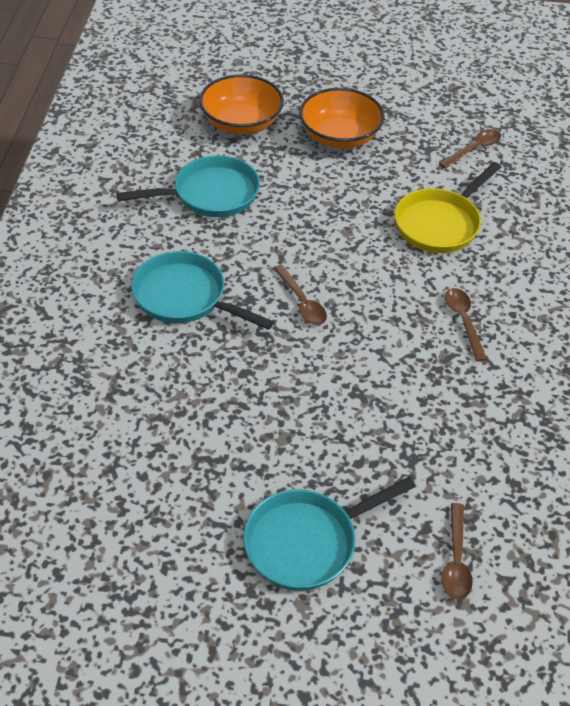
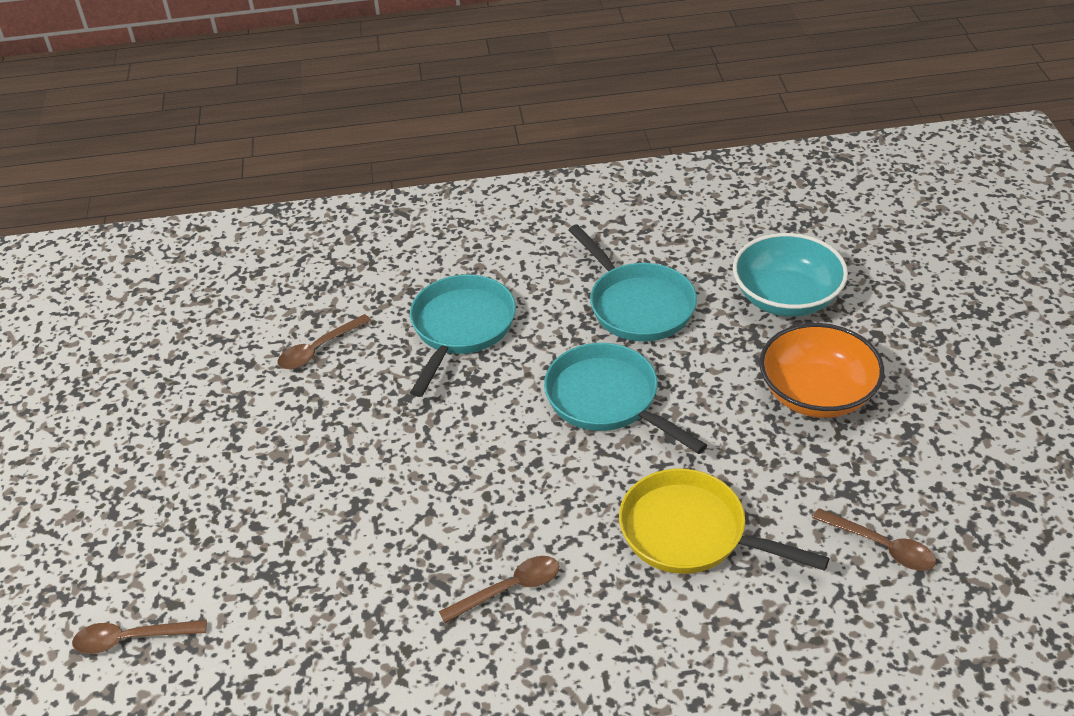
camera: 80 degrees right, 5 degrees down
(241, 123) = (786, 298): orange bowl -> turquoise bowl
(301, 302) = (487, 424): brown spoon -> brown spoon (319, 349)
(307, 542) = (145, 503): turquoise pan -> turquoise pan (607, 400)

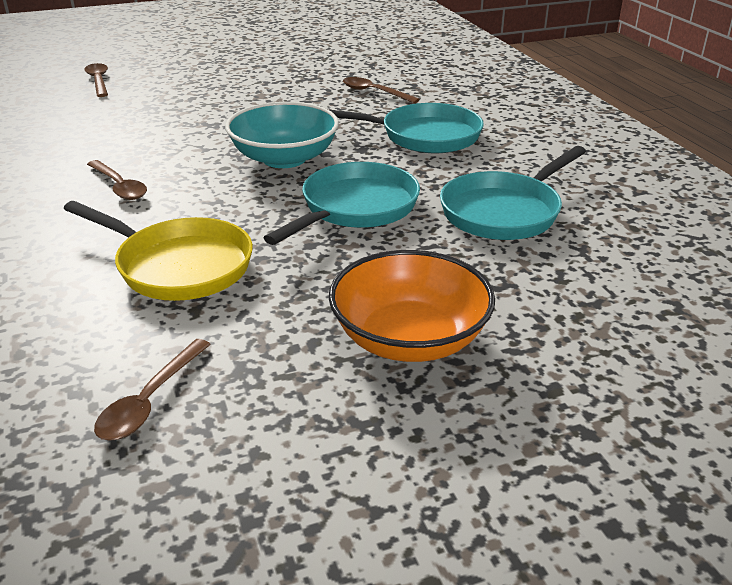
camera: 75 degrees right, 10 degrees down
(691, 533) = (178, 266): yellow pan -> yellow pan turned 105 degrees clockwise
(786, 298) = (580, 306): turquoise bowl -> turquoise bowl (284, 158)

